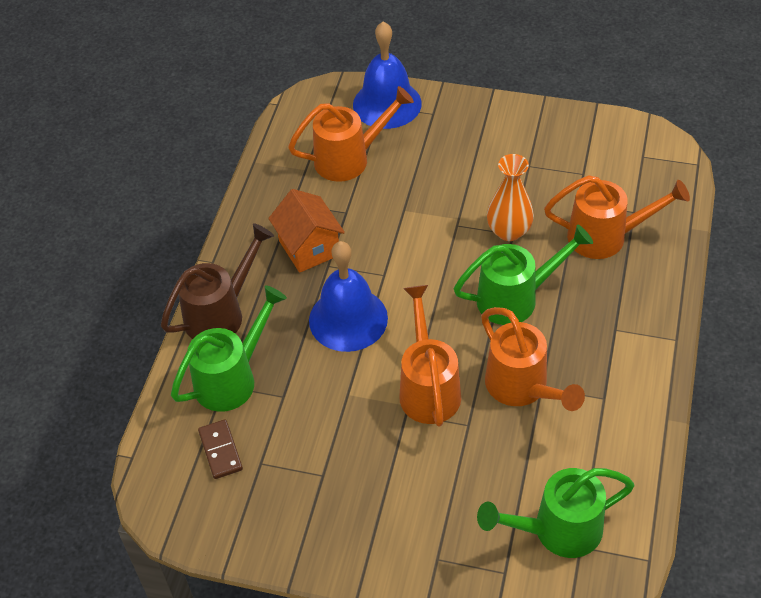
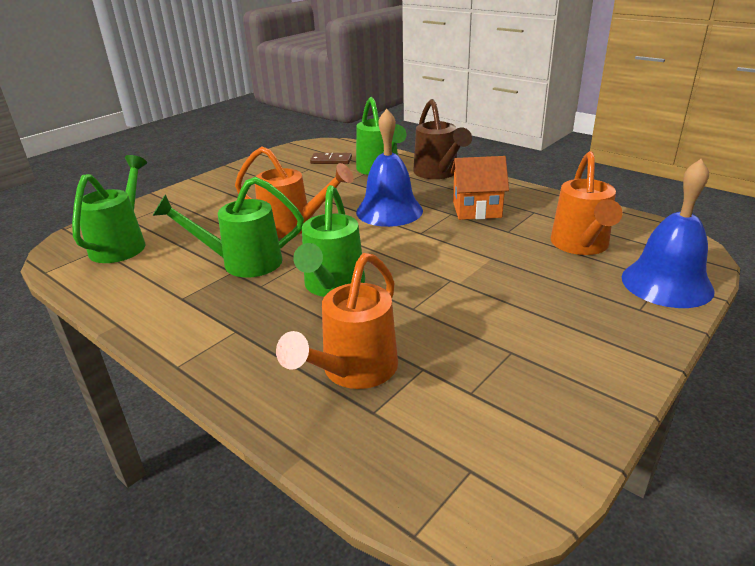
camera: 115 degrees right, 20 degrees down
(509, 231) = (418, 307): orange vase -> none
(522, 388) = (243, 263): orange watering can -> green watering can

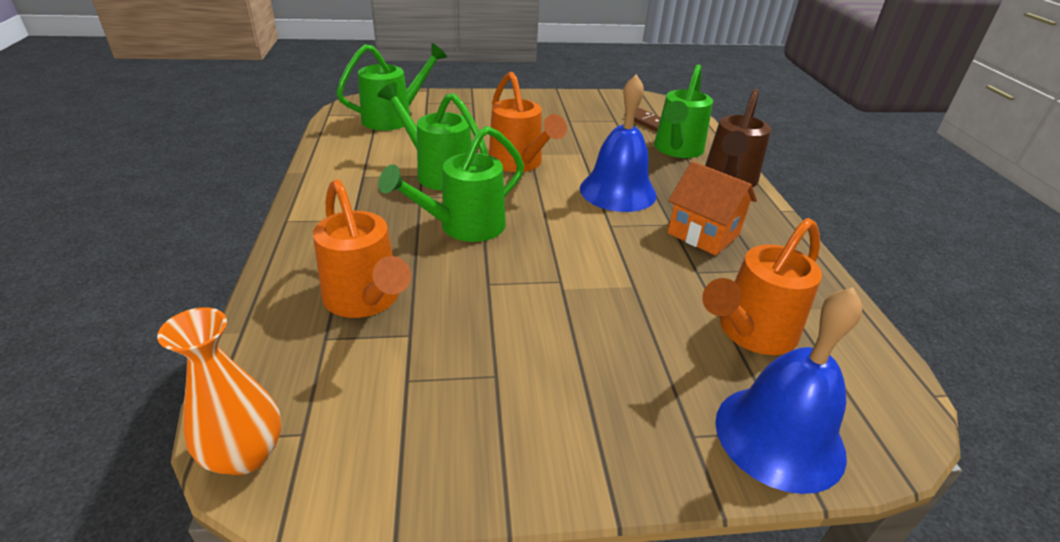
camera: 40 degrees right, 5 degrees up
(354, 371) = (366, 300): orange watering can -> orange watering can turned 105 degrees counterclockwise
(461, 512) = (245, 454): none -> orange vase

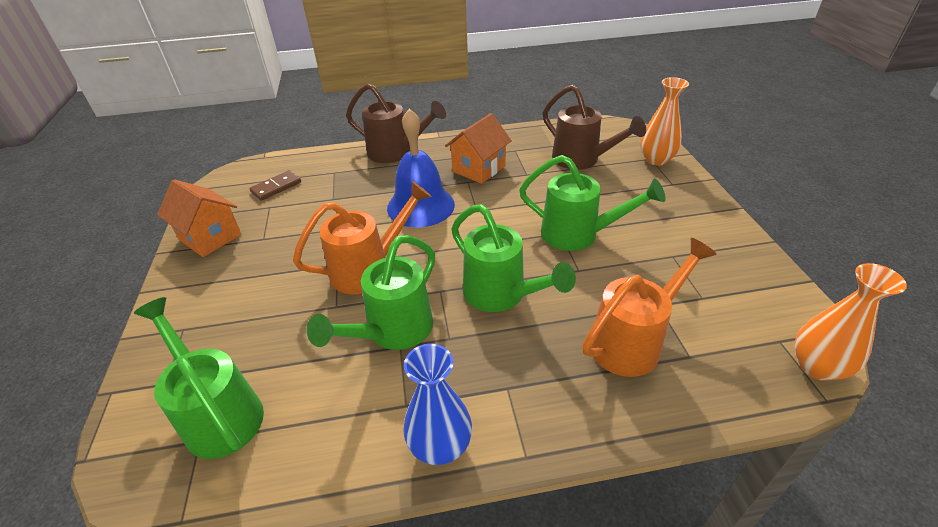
camera: 90 degrees left, 5 degrees up
(320, 187) = (440, 445): none -> blue vase
(573, 102) = (210, 237): none -> orange house
(677, 150) = (341, 173): green watering can -> green watering can (578, 234)
(751, 333) = (581, 160): orange watering can -> brown watering can
(779, 436) = (656, 159): blue bell -> orange vase

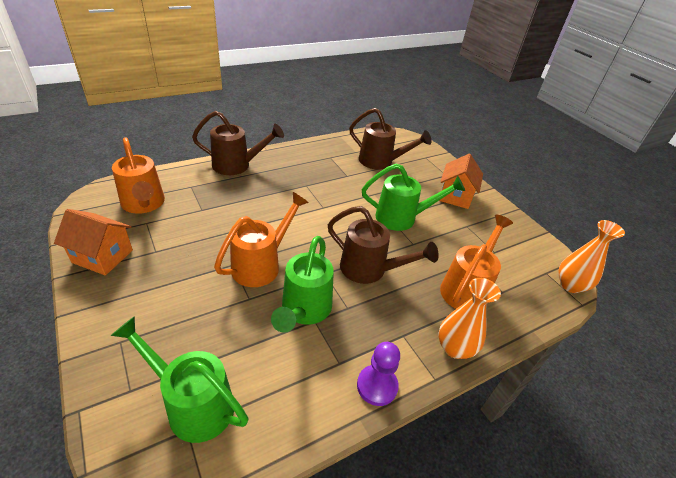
camera: 25 degrees left, 0 degrees up
(276, 187) = (144, 204): brown domino -> orange watering can
(420, 206) = (278, 208): blue bell -> none
(440, 445) = (377, 386): blue vase -> purple pawn
(479, 169) = (310, 174): orange house -> orange house (455, 196)
(501, 295) = (369, 269): green watering can -> brown watering can
(656, 159) = (429, 158): orange vase -> orange vase (455, 348)

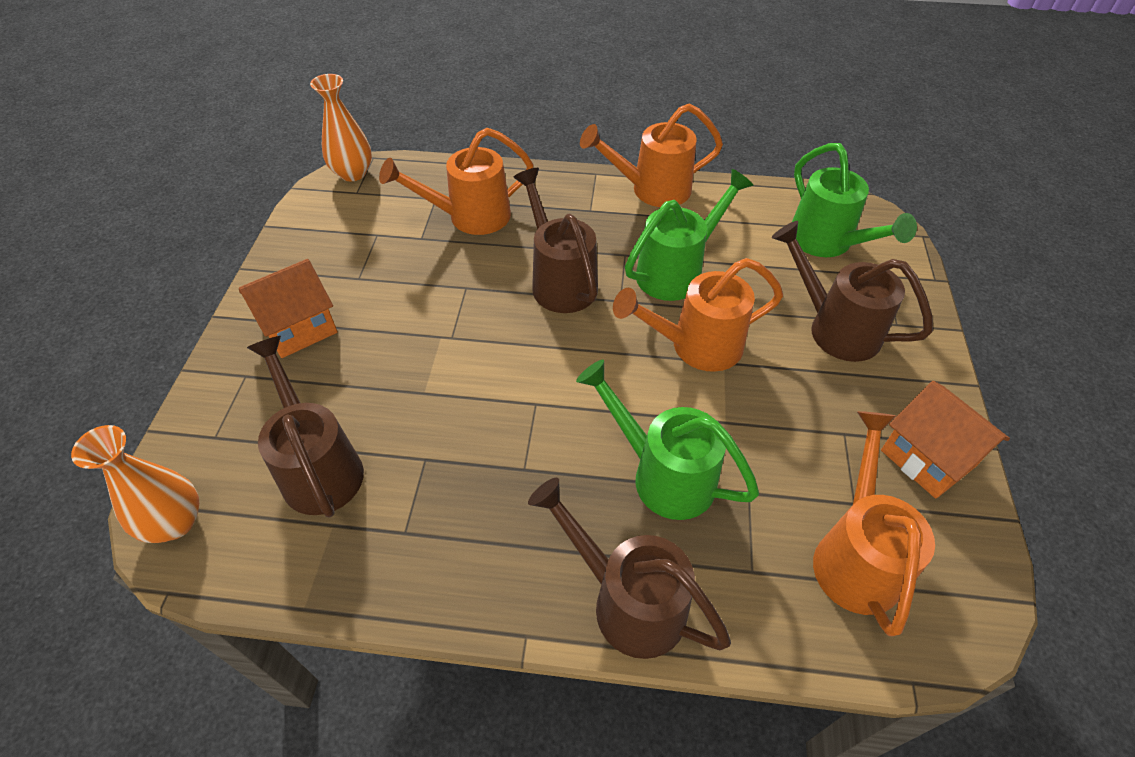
camera: 140 degrees left, 10 degrees up
(171, 316) = (835, 328): none -> brown watering can
(377, 386) = (652, 190): purple pawn -> orange watering can
(402, 218) = (433, 329): green watering can -> green watering can (663, 475)
(455, 348) = (551, 182): orange vase -> orange vase (175, 522)

